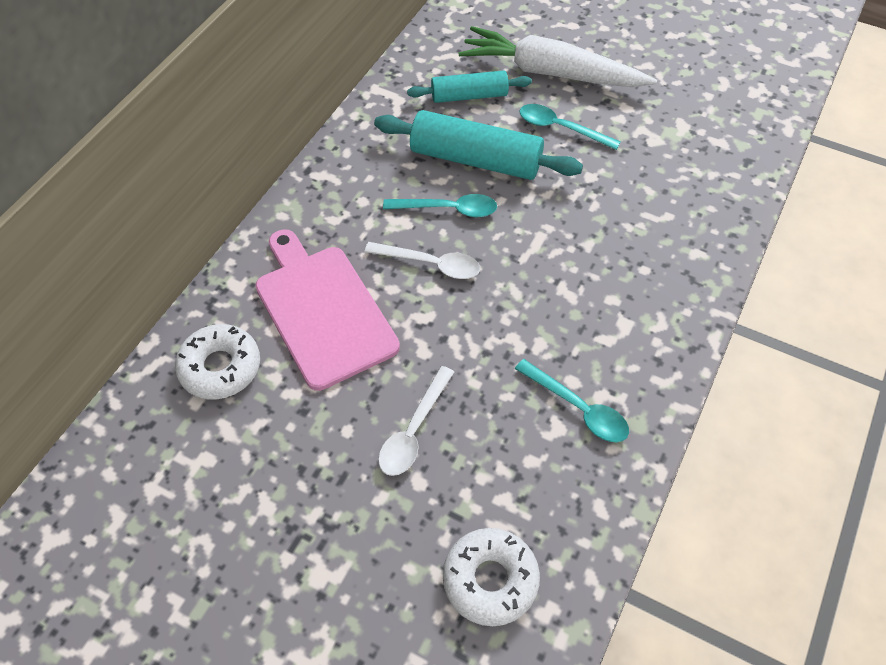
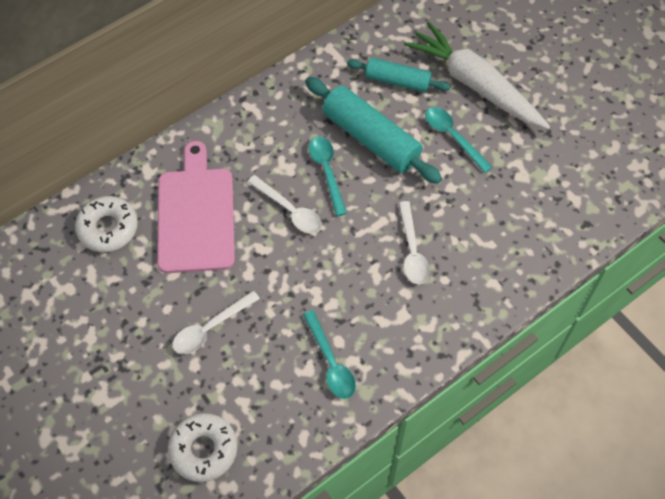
camera: 25 degrees right, 5 degrees up
(448, 209) = (327, 171): turquoise spoon -> turquoise spoon turned 135 degrees counterclockwise
(591, 253) = (412, 250): none -> white spoon

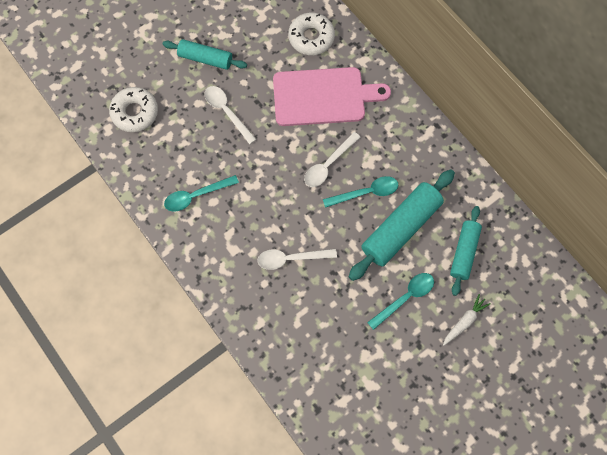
camera: 90 degrees right, 10 degrees up
(126, 358) = (205, 59): none -> turquoise rolling pin
(475, 85) = (464, 321): white carrot -> white carrot, size x0.41

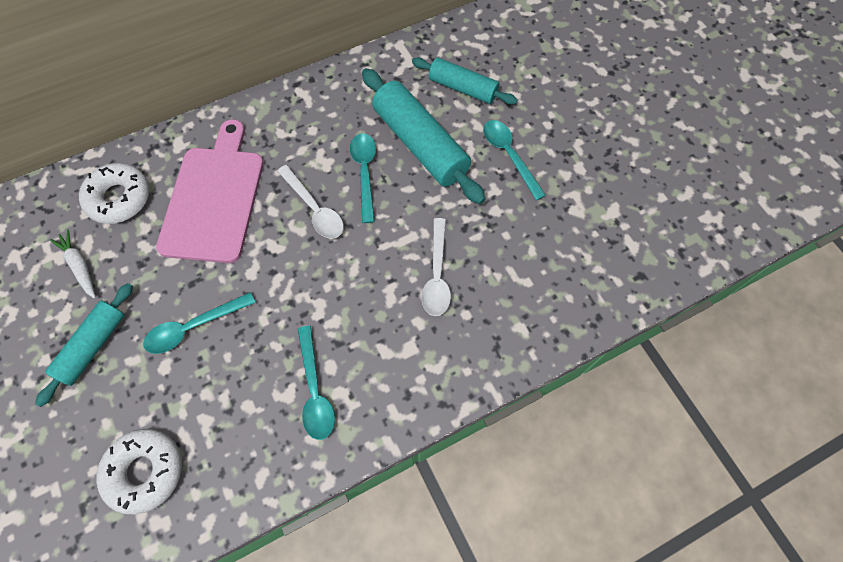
camera: 80 degrees left, 5 degrees down
(227, 112) = (193, 327): white spoon -> turquoise spoon
(464, 321) = (545, 103): white carrot -> white carrot (80, 266)

